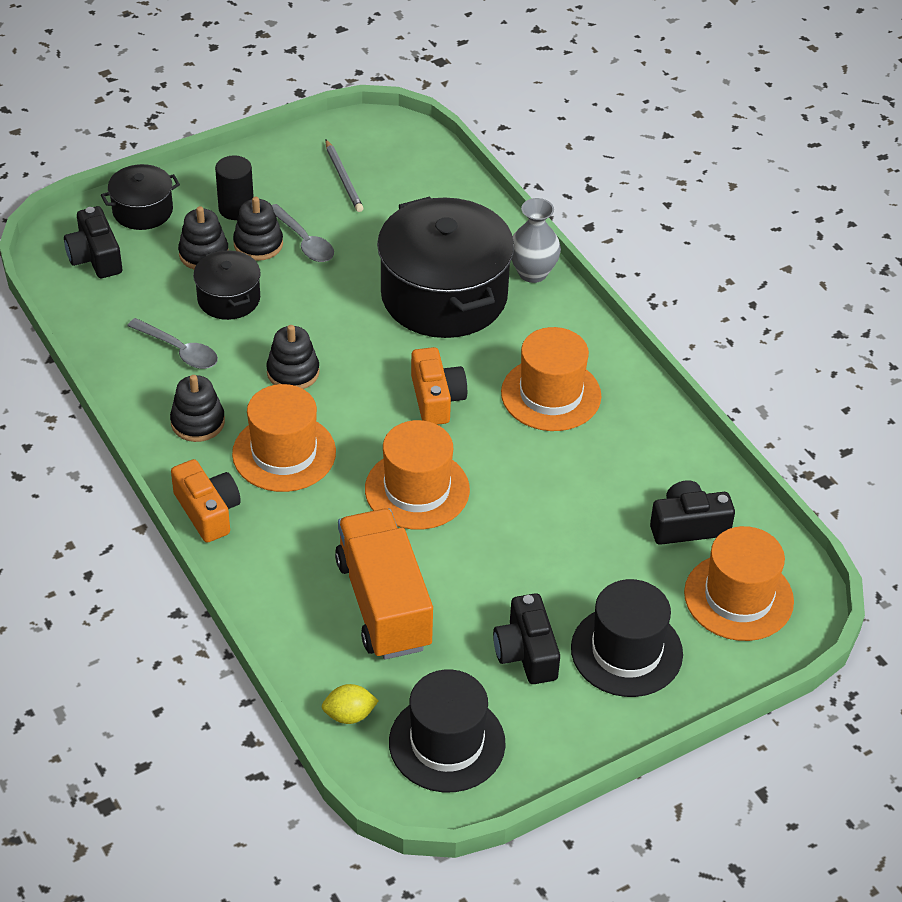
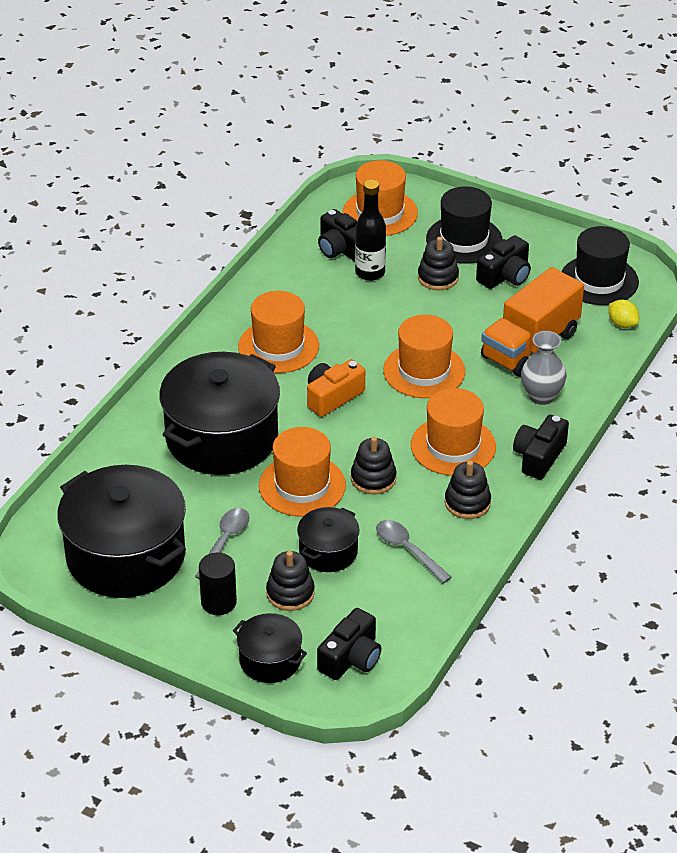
camera: 120 degrees left, 5 degrees down
(179, 350) = (408, 550): grey spoon -> grey spoon turned 45 degrees counterclockwise
(208, 511) = (539, 457): orange camera -> black camera
(258, 244) = (251, 567): black stacking toy -> black stacking toy (438, 277)
(329, 320) = (302, 486): none -> orange hat
(343, 178) = (126, 556): grey pencil -> black pot
(532, 273) = (156, 403): grey vase -> grey vase (541, 396)
(624, 529) = (370, 273): none -> black bottle

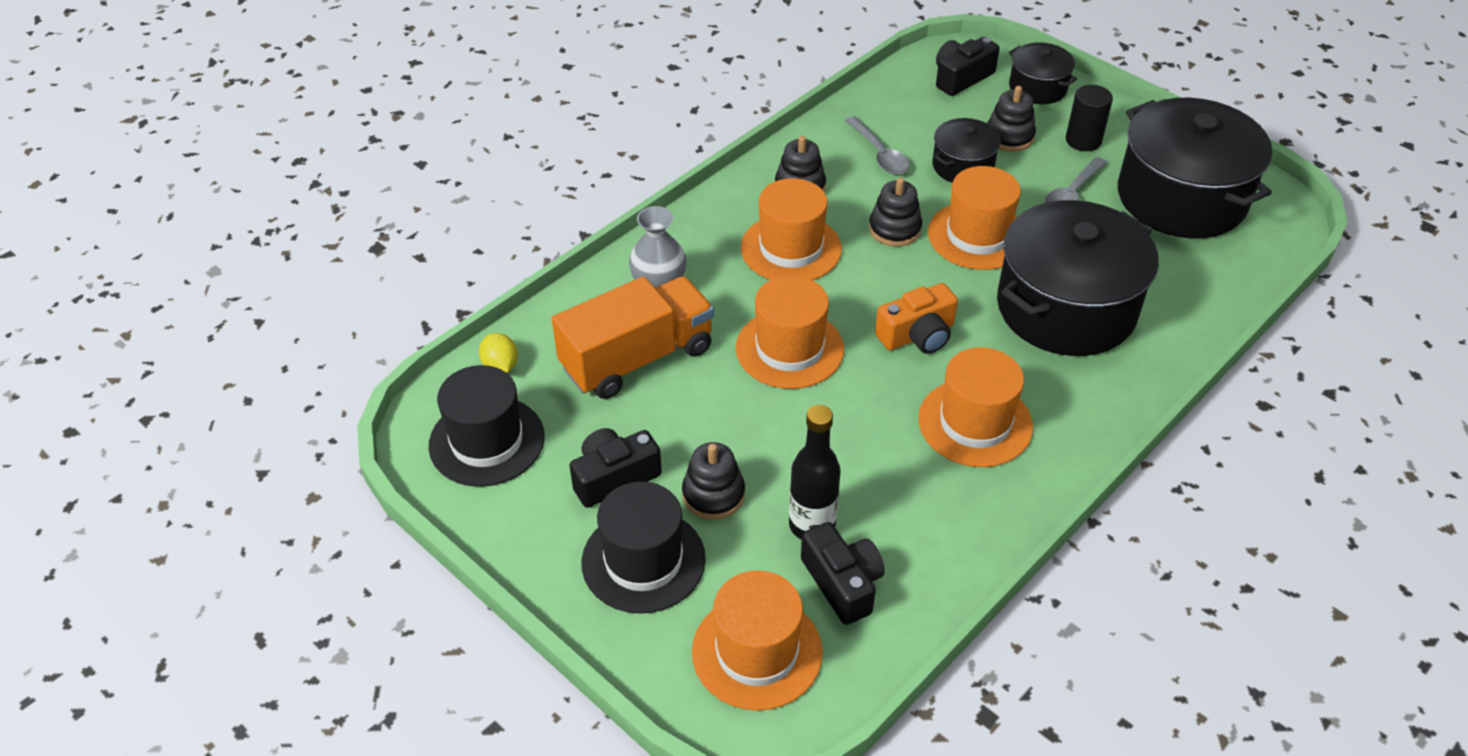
camera: 165 degrees left, 5 degrees up
(539, 457) = (699, 219): black camera -> none

